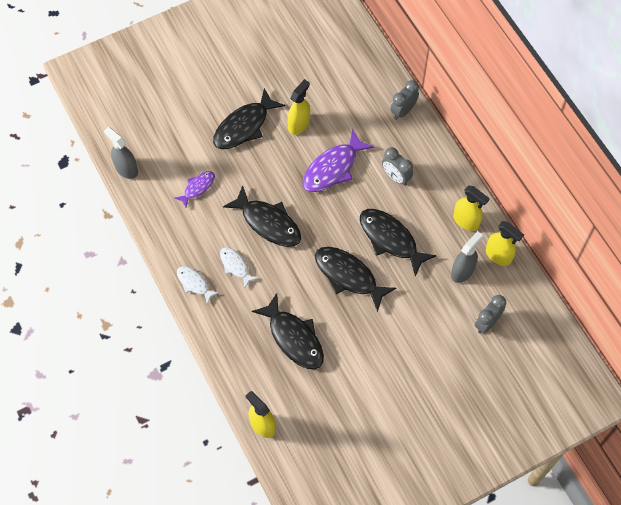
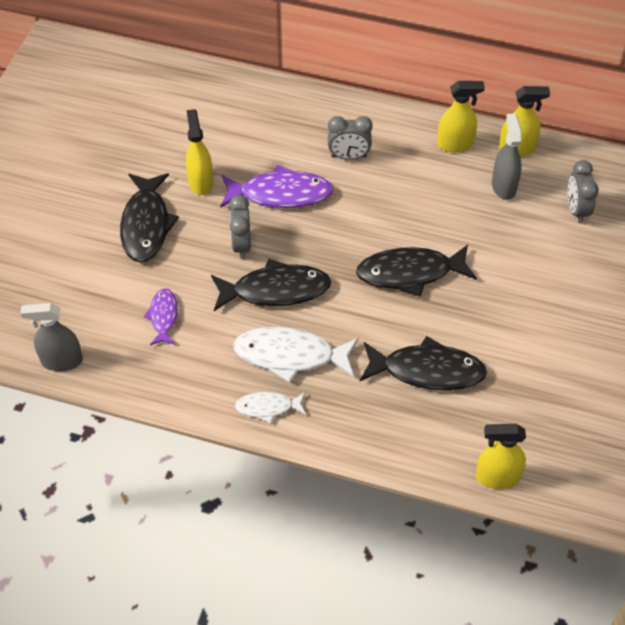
camera: 45 degrees left, 10 degrees down
(235, 266) = (290, 355): white fish -> white fish, size x1.80
(333, 168) = (280, 194): purple fish -> purple fish turned 90 degrees counterclockwise
(390, 239) = (409, 211): black fish -> none
(403, 111) = (287, 99): grey clock -> grey clock (241, 245)

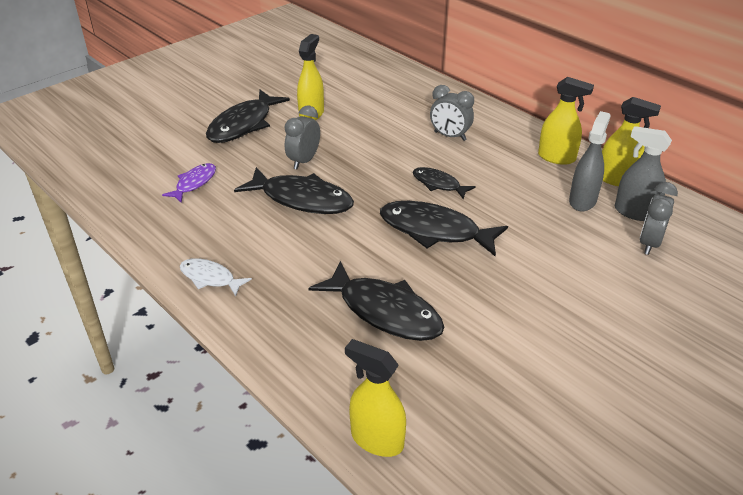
camera: 30 degrees right, 15 degrees down
(61, 361) = (89, 182): grey spray bottle -> grey spray bottle (634, 212)
(280, 194) = (368, 141): purple fish -> none
(290, 355) = (268, 248): white fish -> none
(378, 220) = (438, 184): none -> black fish

